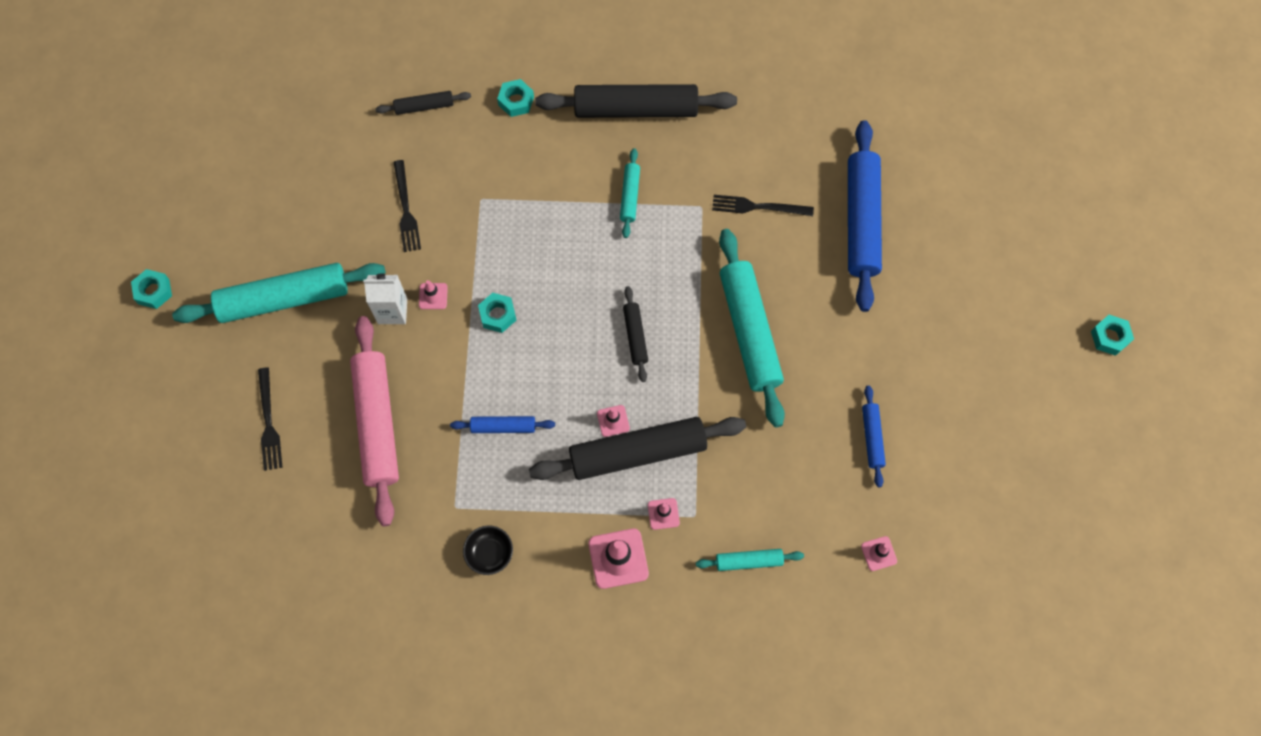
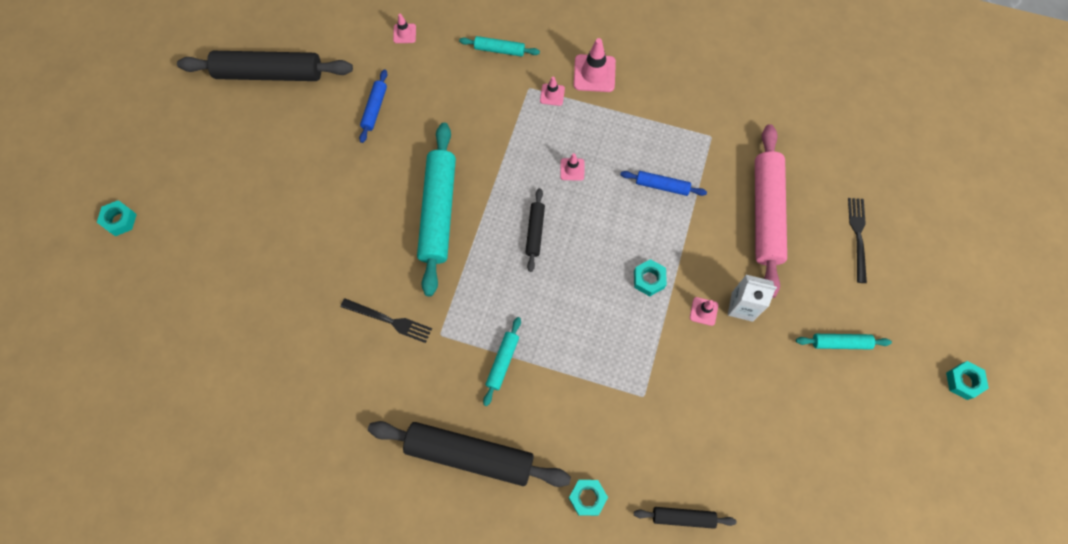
camera: 165 degrees left, 0 degrees up
(284, 299) = (840, 343): turquoise rolling pin -> turquoise rolling pin, size x0.48
(406, 209) = (717, 404): black fork -> none
(489, 553) = (690, 99): black bowl -> none
(638, 453) = (559, 141): black rolling pin -> black rolling pin (269, 73)
(861, 221) = (304, 283): blue rolling pin -> none
(1109, 337) = (154, 136): turquoise nut -> turquoise nut (119, 220)

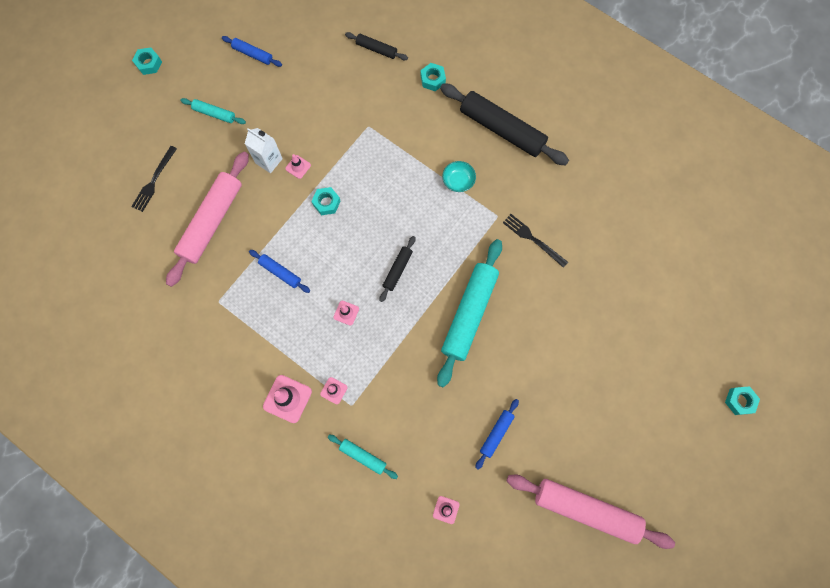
camera: 160 degrees left, 5 degrees up
(269, 73) = (586, 510): black rolling pin -> pink rolling pin
(502, 362) = (458, 181): turquoise rolling pin -> turquoise bowl
(842, 446) = (253, 54): none -> blue rolling pin

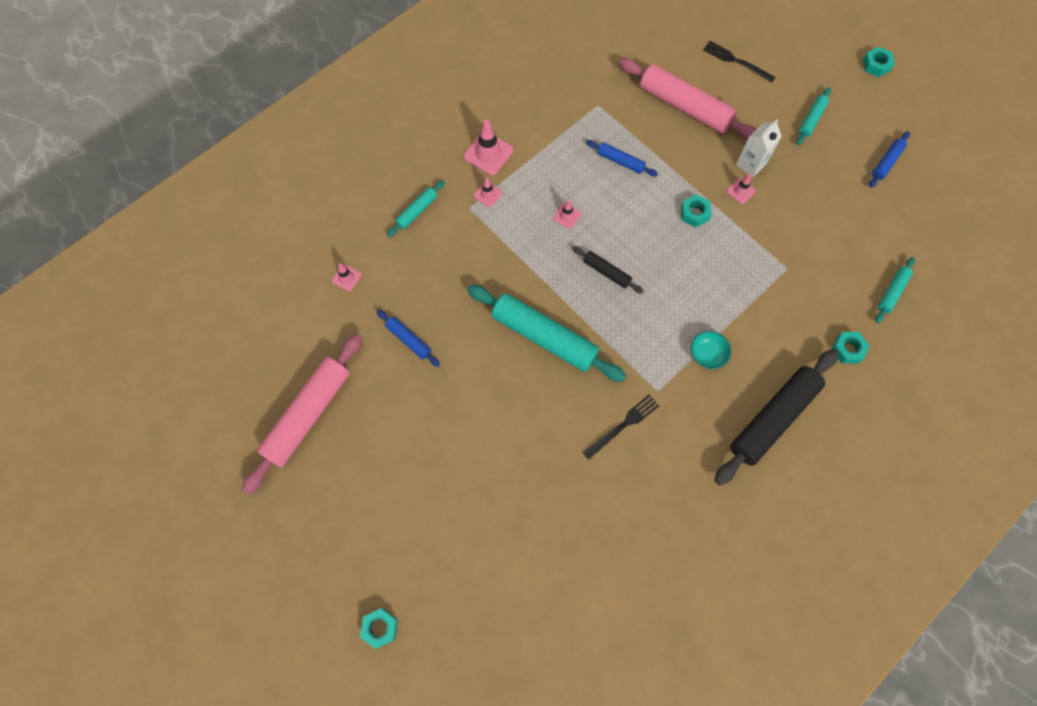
camera: 100 degrees right, 5 degrees down
(280, 272) = (620, 161): blue rolling pin -> blue rolling pin turned 75 degrees clockwise
(376, 49) = (892, 292): black rolling pin -> turquoise rolling pin

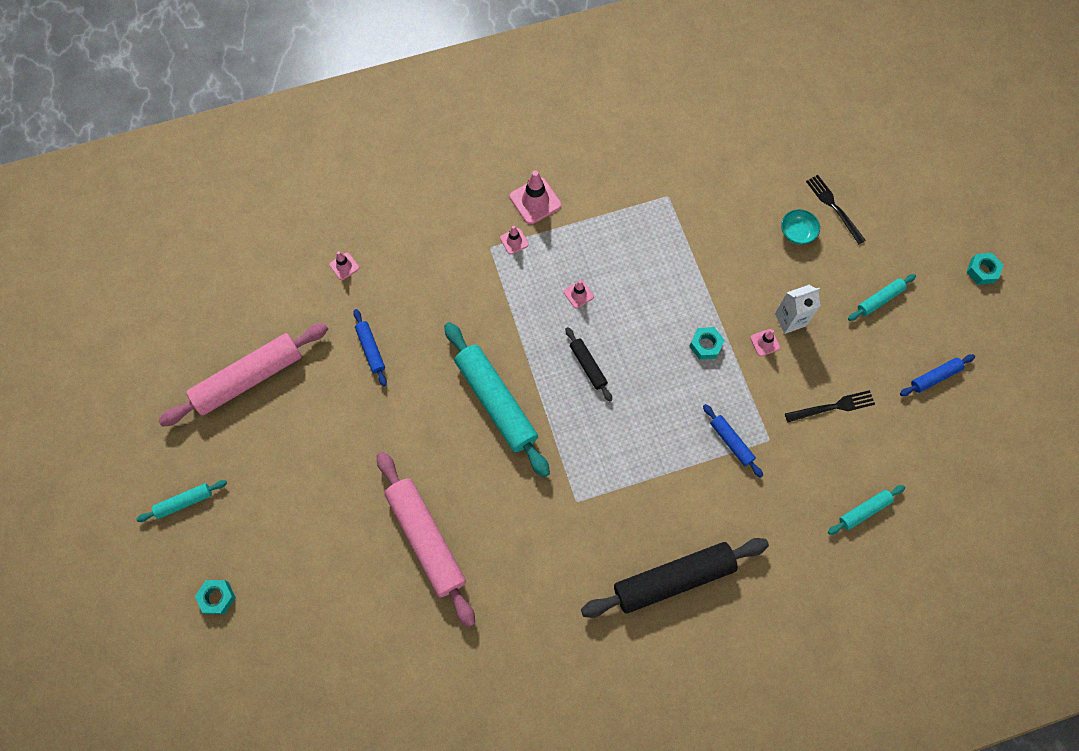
camera: 25 degrees right, 0 degrees up
(417, 211) = (439, 230): turquoise rolling pin -> turquoise rolling pin (184, 502)
(620, 161) = (660, 262): blue rolling pin -> blue rolling pin (731, 442)
(623, 425) = (526, 519): black fork -> black fork (832, 407)
(685, 107) = (755, 233): pink rolling pin -> pink rolling pin (426, 539)
(707, 354) = (643, 488): turquoise bowl -> turquoise bowl (797, 233)
(847, 349) = (785, 547): turquoise nut -> none

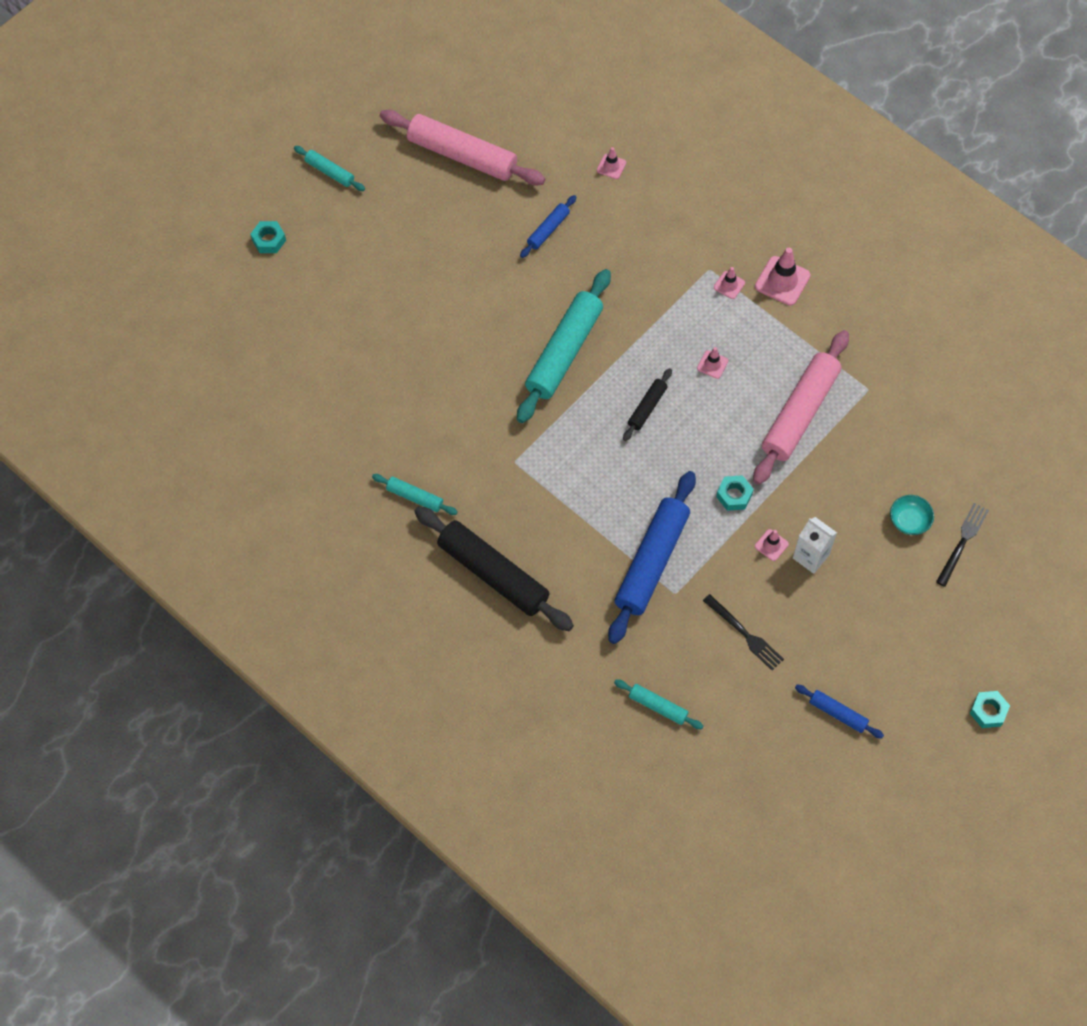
camera: 60 degrees right, 5 degrees down
(426, 539) = (408, 363): pink rolling pin -> pink rolling pin (799, 413)
(731, 442) = (652, 562): blue rolling pin -> blue rolling pin, size x2.09
(880, 300) = (888, 628): turquoise rolling pin -> turquoise rolling pin (415, 497)

